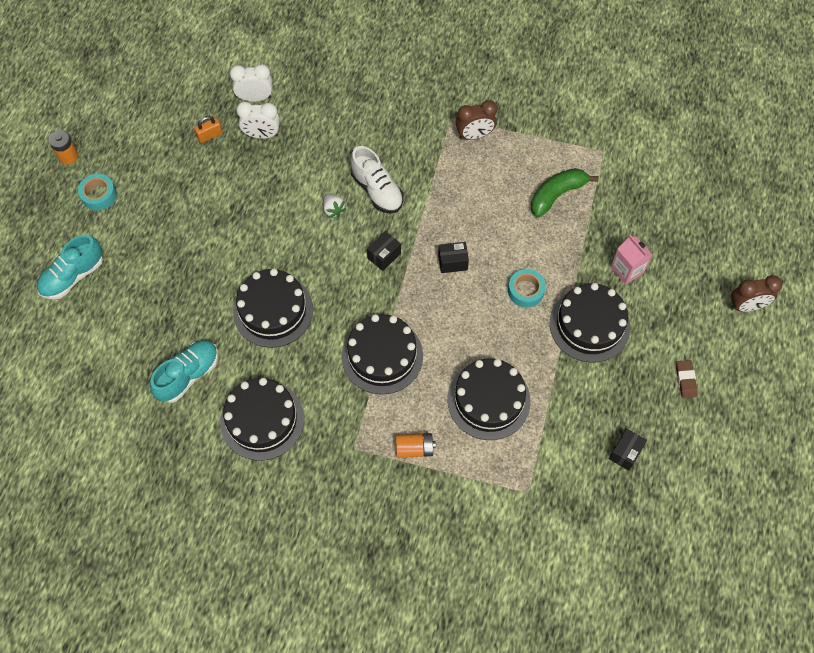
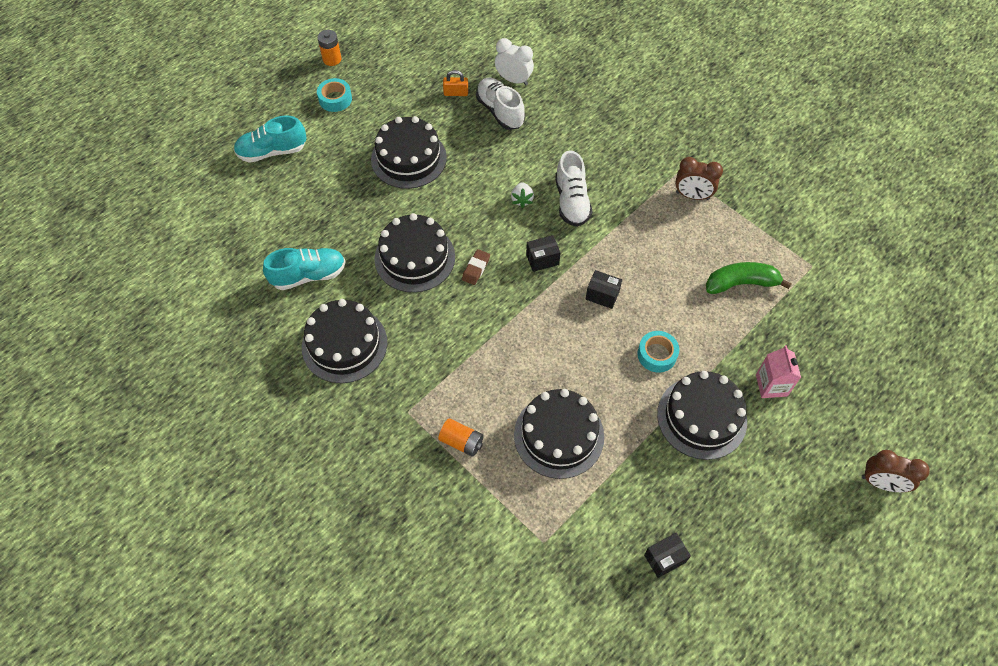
camera: 30 degrees right, 5 degrees down
(262, 135) = (500, 111): white clock -> white shoe
(382, 356) = (485, 344): black cake -> black cake (408, 158)
(685, 380) = (771, 521): brown eraser -> brown eraser (476, 269)

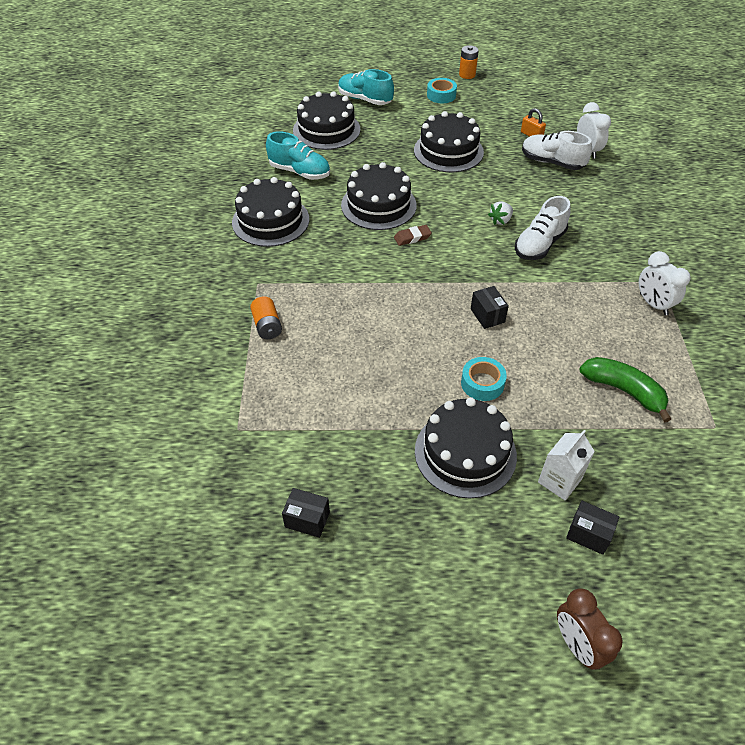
camera: 45 degrees right, 10 degrees down
(500, 111) = (552, 162): white shoe -> white shoe turned 75 degrees counterclockwise
(542, 259) = (469, 264): black box -> black box (588, 534)
(559, 435) = (337, 375): black cake -> black cake (326, 130)
(692, 196) = (653, 304): brown clock -> white clock
(771, 385) = (559, 481): pink carton -> white carton

